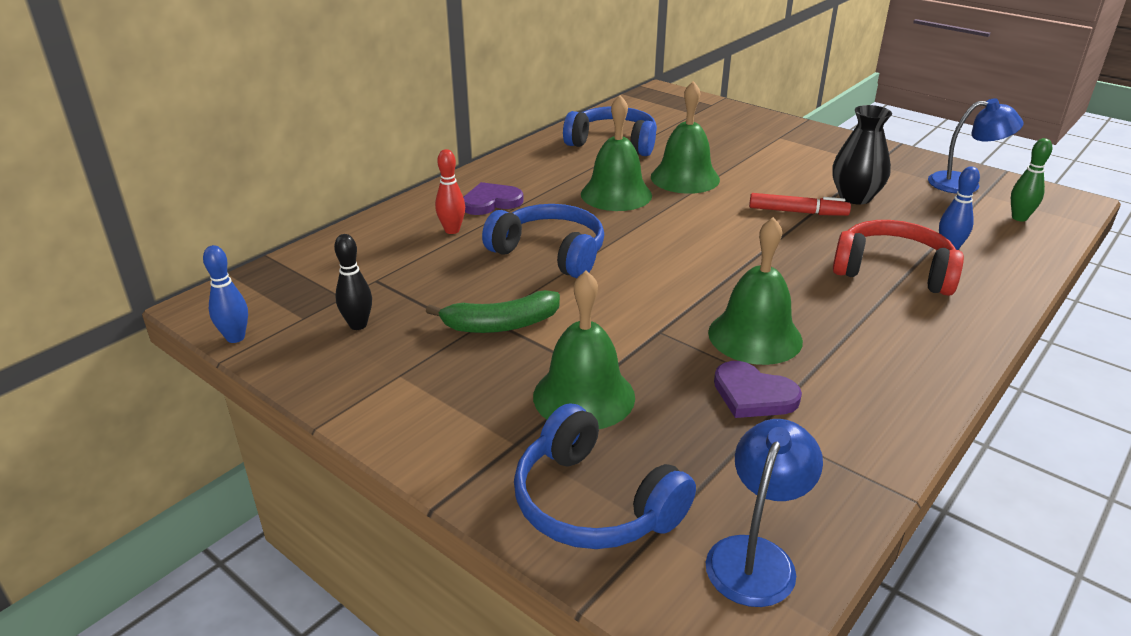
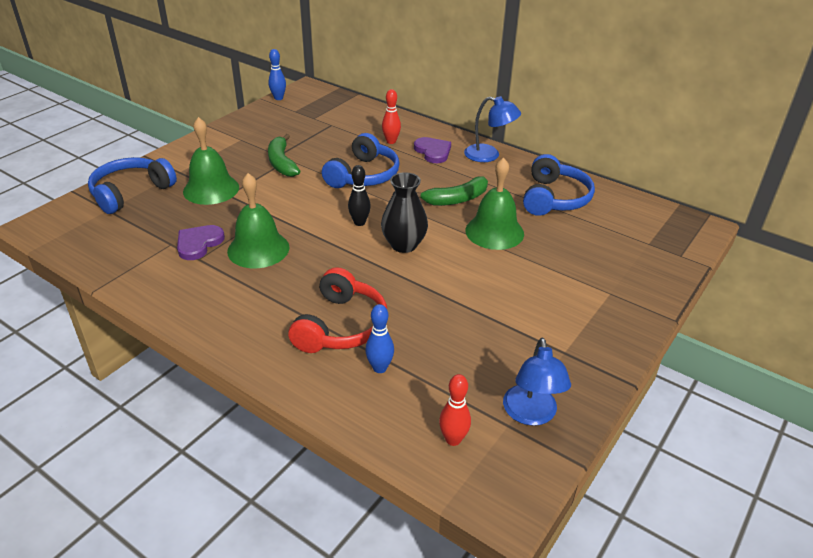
camera: 85 degrees right, 5 degrees up
(358, 325) = (286, 125): black bowling pin -> black bowling pin (359, 223)
(616, 194) = (456, 199): green bell -> green banana
(756, 556) = (79, 235): blue lamp -> blue lamp (489, 155)
(797, 212) = (441, 286): red marker -> none
(855, 197) = (478, 325): black vase -> black vase (404, 245)
(1019, 218) = (453, 439): green bowling pin -> red bowling pin

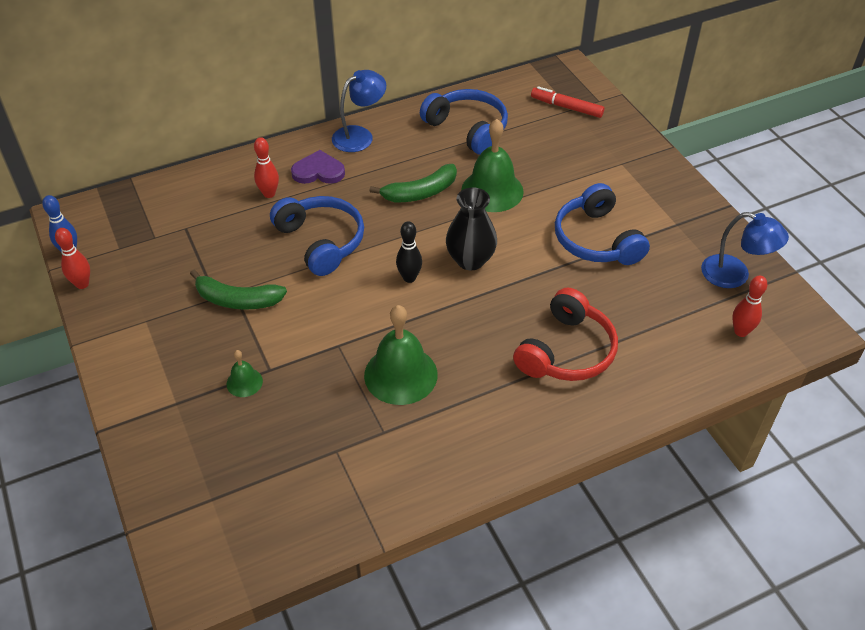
camera: 60 degrees left, 10 degrees up
(131, 193) = (188, 465): blue headphones -> blue headphones (596, 239)
(198, 243) = (354, 424): purple heart -> none
(211, 189) = (244, 382): green bell -> green bell, size x0.49
(255, 110) = (82, 284): none -> red bowling pin
(341, 326) = (566, 351): red headphones -> red headphones turned 75 degrees clockwise
(379, 368) = (637, 345): blue bowling pin -> none
(456, 199) = (420, 192): green banana -> green banana turned 60 degrees clockwise
(646, 240) = (566, 107): none -> red marker

